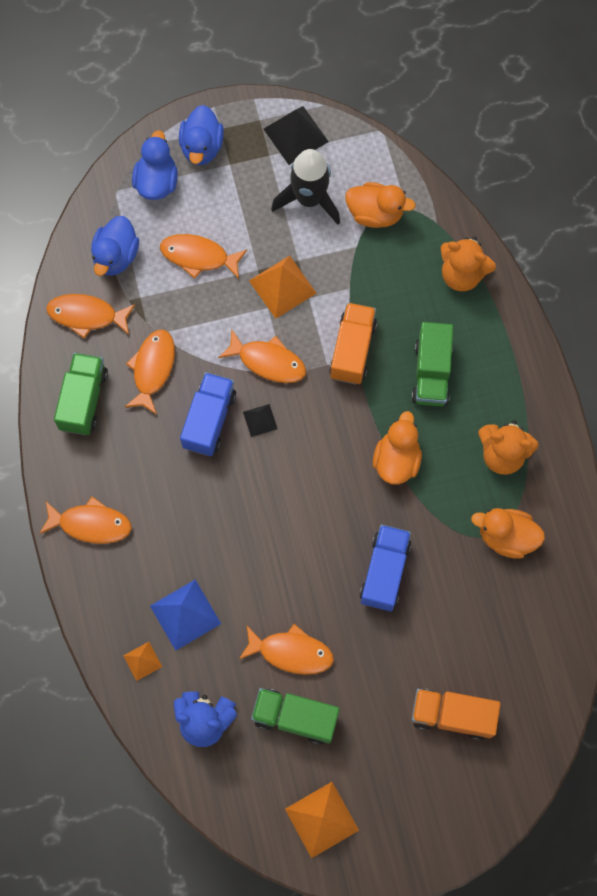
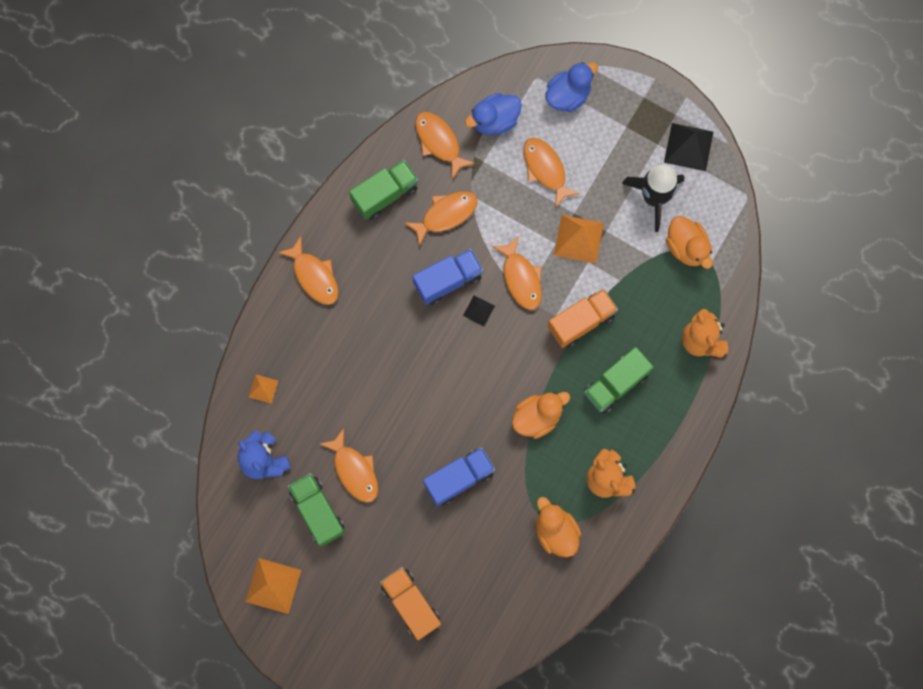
camera: 45 degrees right, 5 degrees up
(185, 614) = (315, 386): blue pyramid -> none
(202, 147) = (620, 98): blue duck -> none

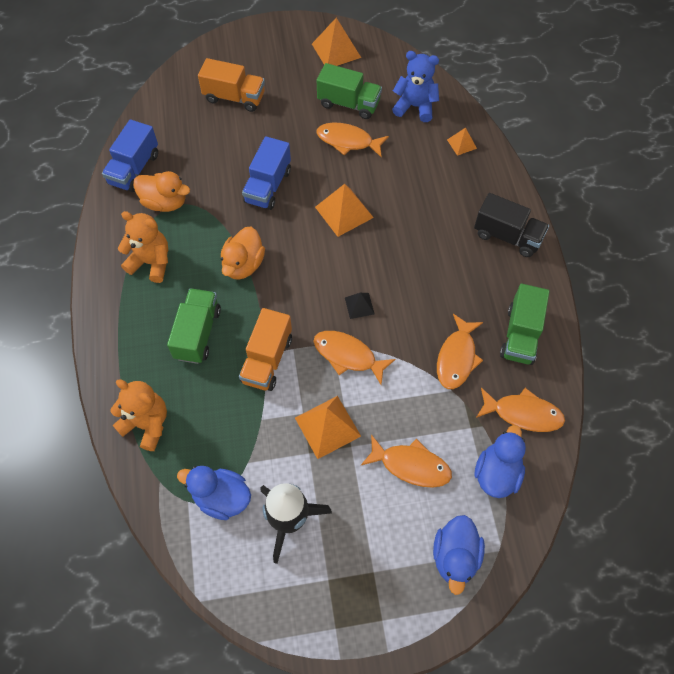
camera: 140 degrees right, 15 degrees down
(314, 276) = (507, 236): orange fish -> black truck
(419, 402) = (344, 212): none -> orange pyramid
(448, 280) = (405, 309): blue truck -> blue truck (134, 169)
(686, 247) = (221, 497): orange duck -> blue duck
(688, 146) = (295, 603): black pyramid -> none

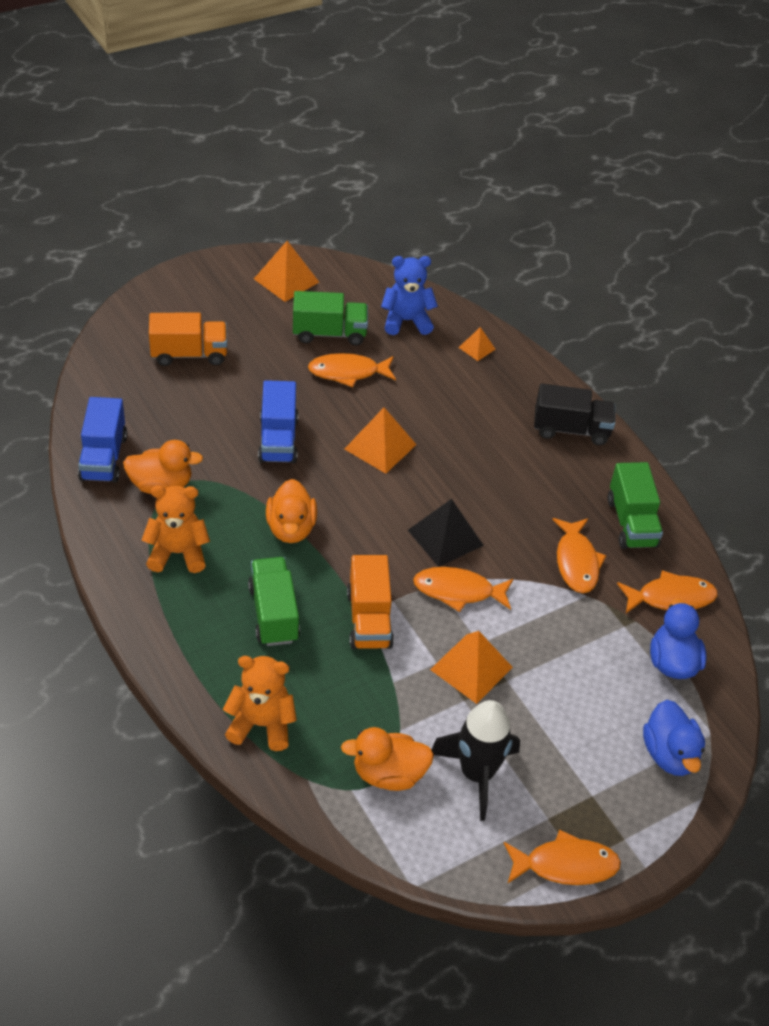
camera: 25 degrees left, 15 degrees down
(221, 497) = (388, 774): blue duck -> orange duck
(359, 305) = (445, 537): black pyramid -> black pyramid, size x1.82
(411, 465) = (580, 680): orange fish -> orange fish (565, 865)

